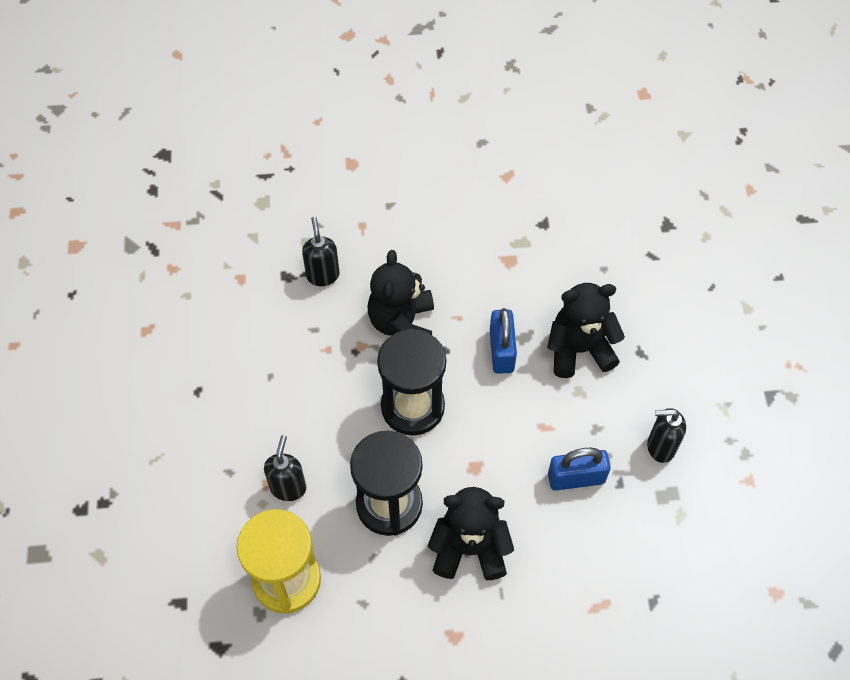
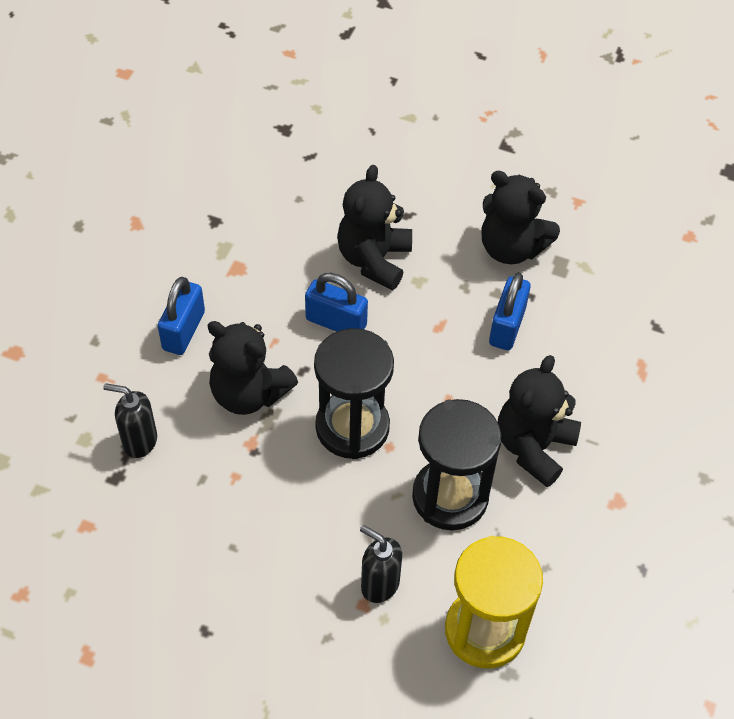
camera: 65 degrees left, 5 degrees down
(431, 254) = (184, 331): none -> blue padlock
(660, 447) = (511, 248): black soap dispenser -> black teddy bear

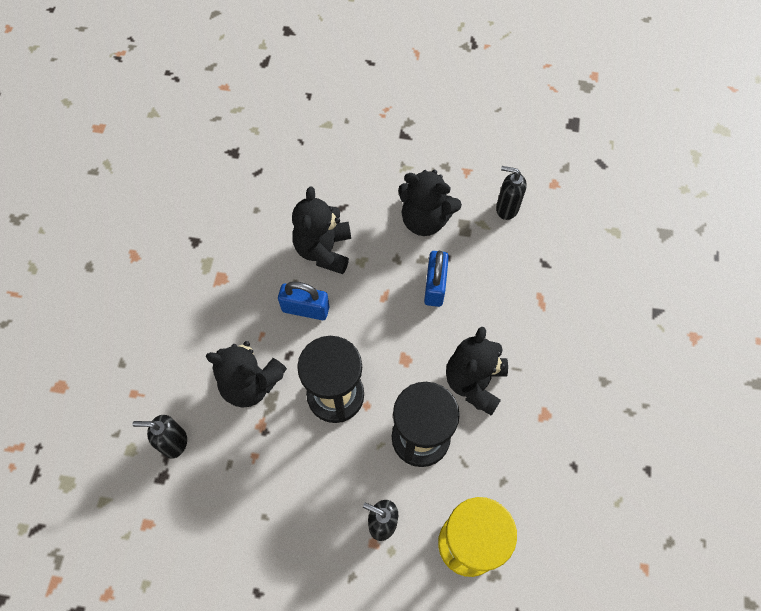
camera: 10 degrees left, 10 degrees up
(184, 331) = (189, 340): blue padlock -> none
(620, 253) = (506, 208): none -> black soap dispenser

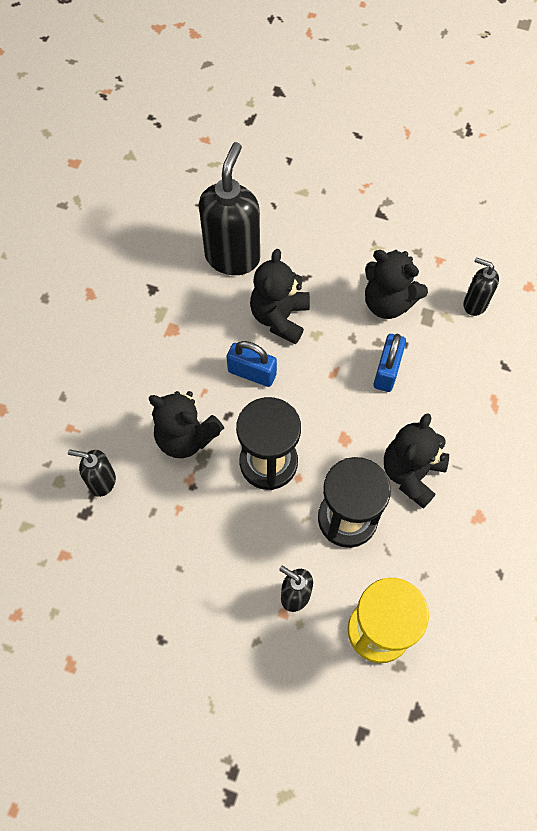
camera: 10 degrees right, 0 degrees up
(269, 198) = (232, 257): none -> black soap dispenser

